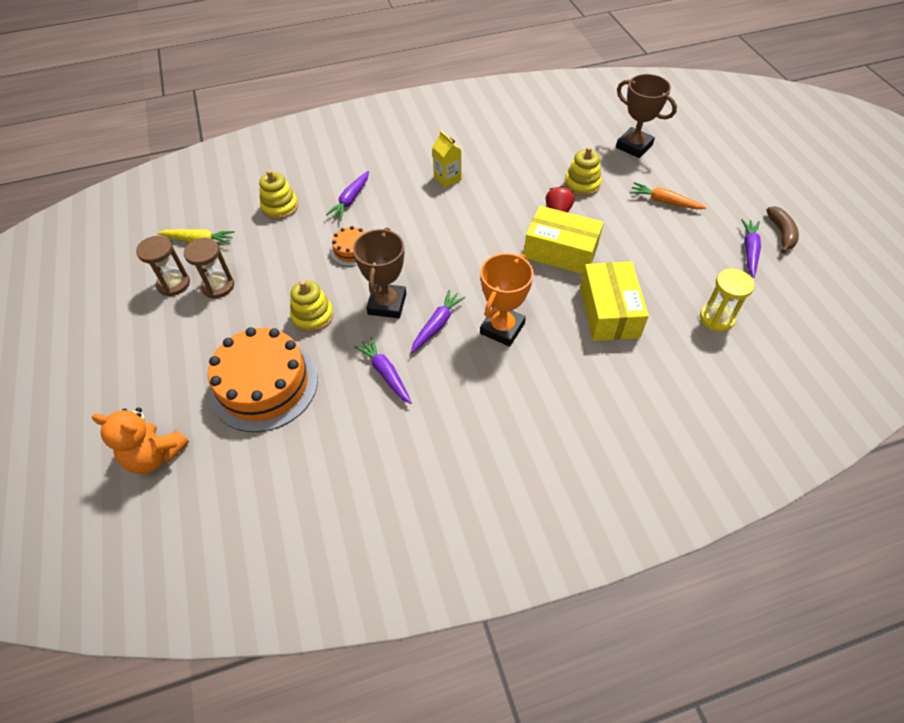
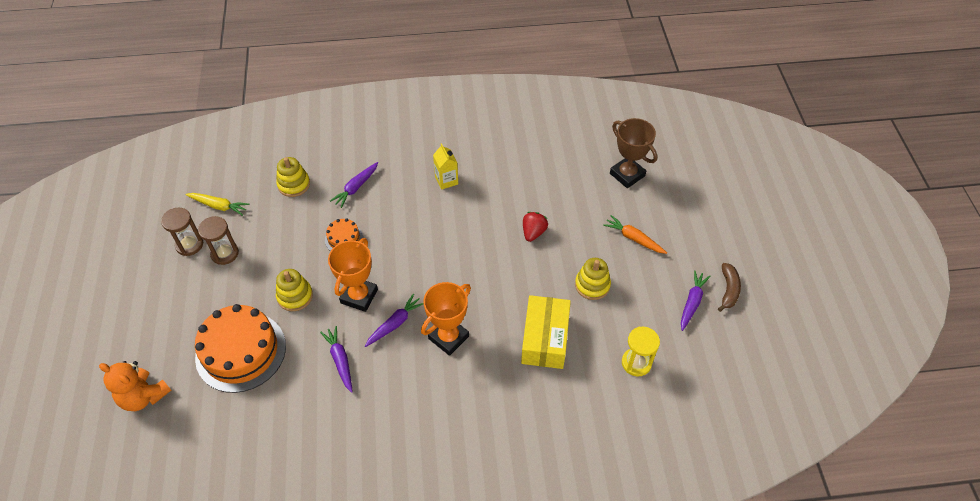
camera: 10 degrees right, 0 degrees up
(387, 304) = (359, 296): brown trophy -> orange trophy
(560, 251) = (523, 272): yellow box -> none
(582, 184) = (565, 207): yellow stacking toy -> yellow stacking toy (592, 285)

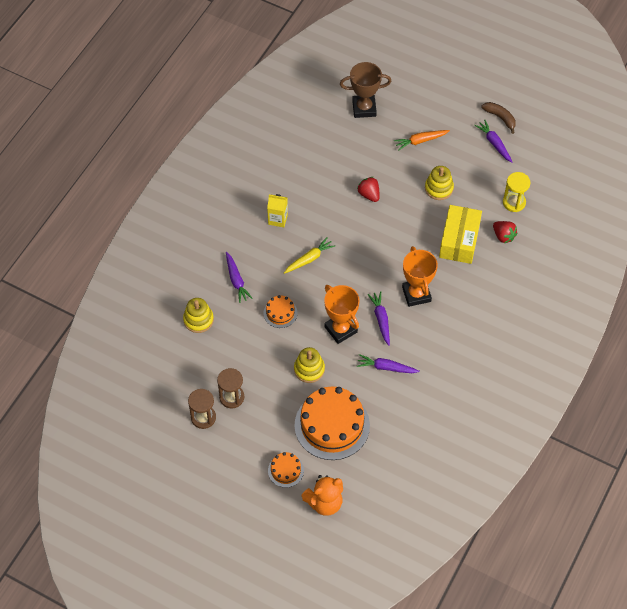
camera: 55 degrees left, 5 degrees up
(165, 341) = (285, 470): none -> orange cake
(219, 206) = (179, 381): yellow carrot -> yellow carrot (309, 259)
(545, 339) = (459, 240): yellow box -> yellow box turned 60 degrees clockwise
(585, 377) = (503, 236): none -> red strawberry

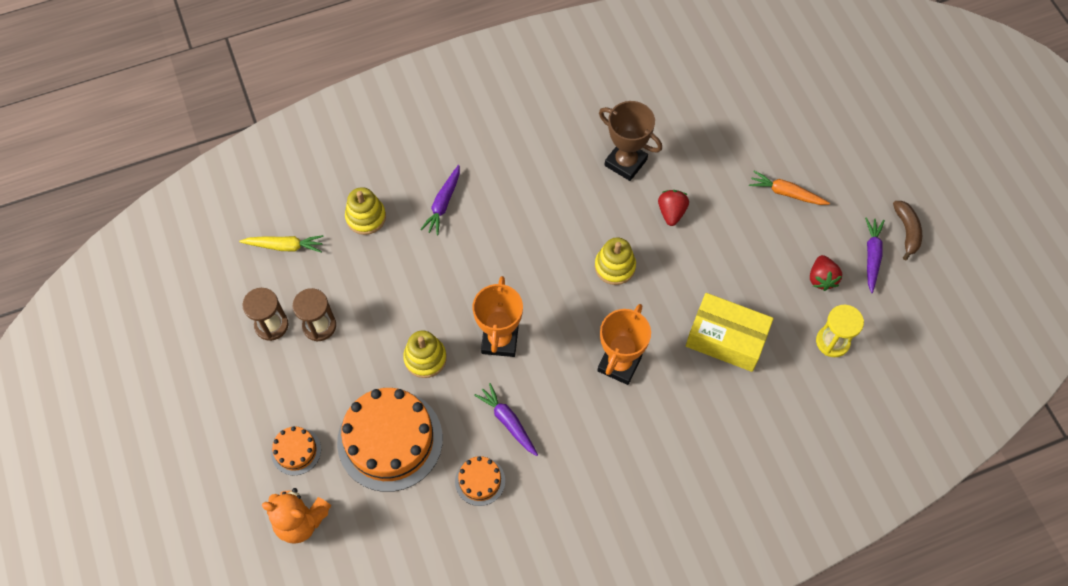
camera: 40 degrees right, 5 degrees up
(278, 219) = (547, 169): yellow carton -> none
(280, 313) = (454, 273): orange cake -> orange cake (480, 481)
(309, 259) = (540, 236): yellow carrot -> yellow carrot (285, 246)
(364, 108) = (755, 113): brown trophy -> brown trophy (625, 162)
(381, 319) = (553, 362): purple carrot -> none
(439, 188) = (757, 262): yellow stacking toy -> yellow stacking toy (615, 266)
(459, 240) = (726, 339): yellow box -> yellow box turned 60 degrees clockwise
(503, 236) = (783, 372): red strawberry -> red strawberry (821, 278)

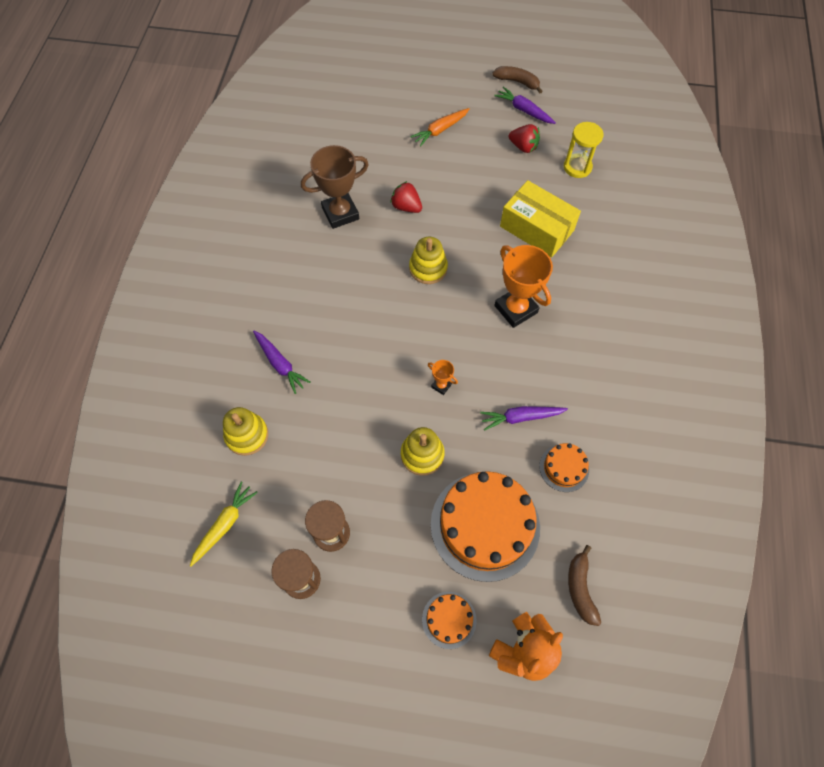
camera: 60 degrees left, 0 degrees up
(376, 543) = (580, 588): none -> brown banana
(500, 340) = (441, 385): orange trophy -> orange trophy, size x0.46
(726, 339) = (536, 228): yellow box -> yellow box turned 75 degrees clockwise

